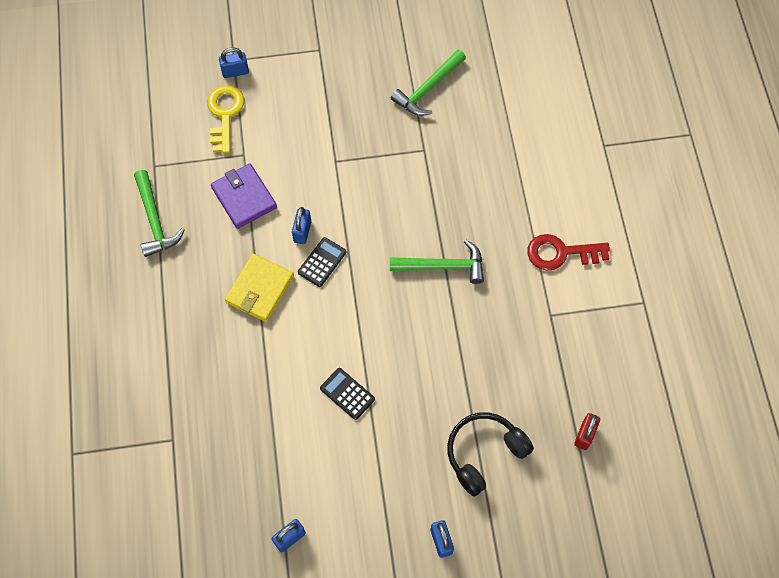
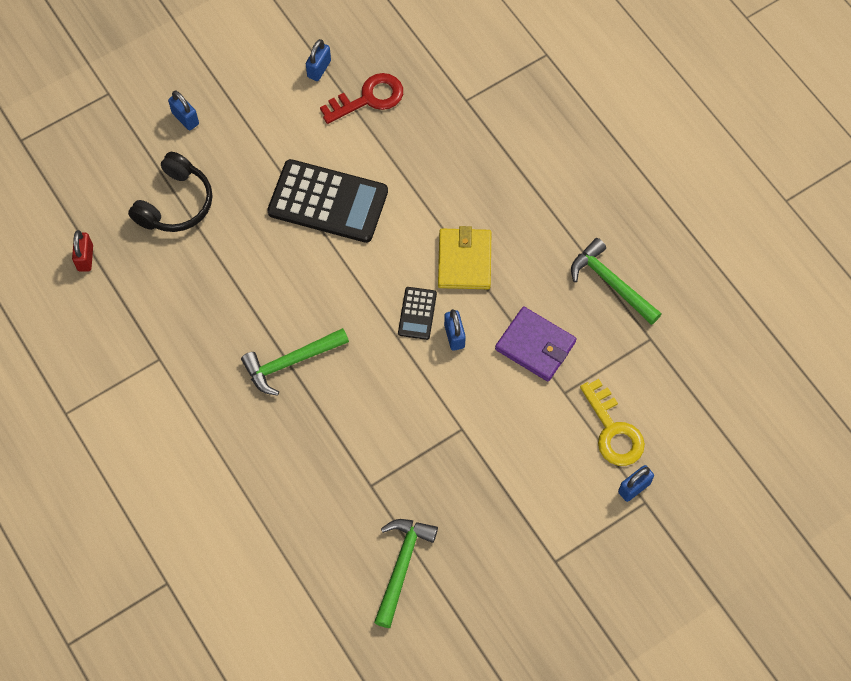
camera: 155 degrees right, 0 degrees up
(347, 394) = (328, 202): black calculator -> black calculator, size x2.11
(561, 253) = (171, 430): red key -> red key (369, 98)

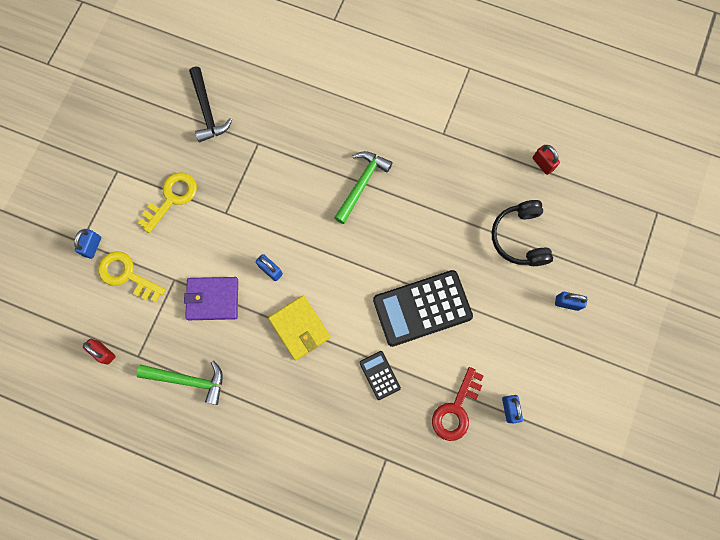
camera: 145 degrees right, 10 degrees up
(401, 566) = (207, 110): green hammer -> black hammer
(417, 313) = (305, 269): black calculator -> black calculator (379, 375)
(511, 485) = (172, 198): none -> yellow key
(684, 365) = (103, 352): none -> red padlock

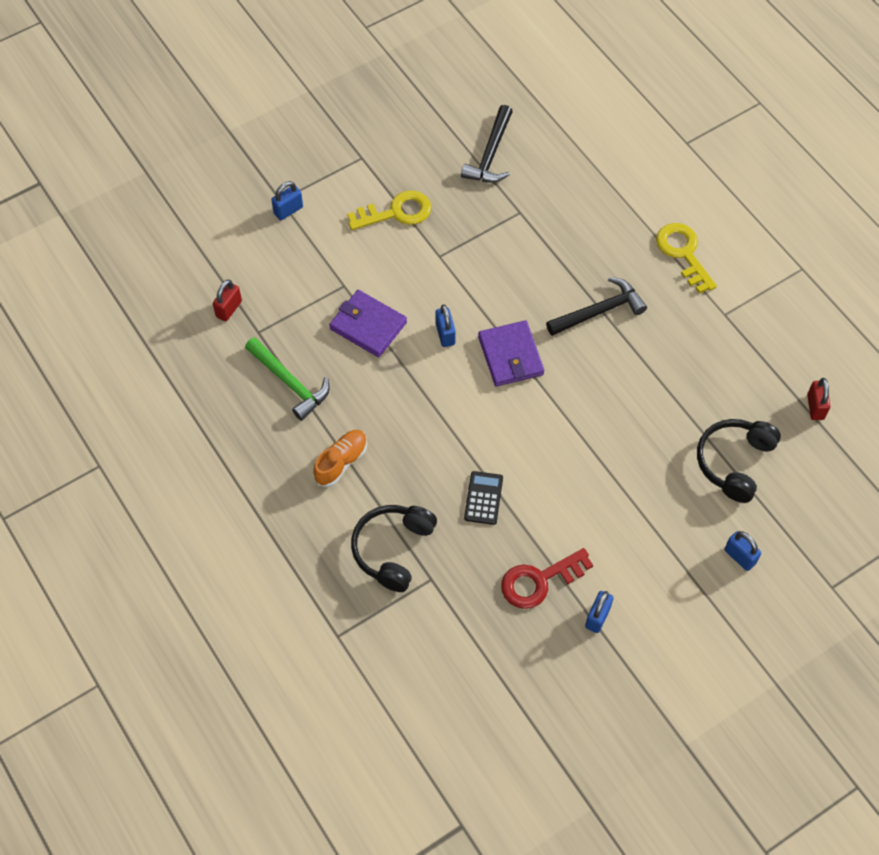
camera: 35 degrees right, 15 degrees down
(103, 352) = (229, 309): red padlock -> red padlock turned 45 degrees clockwise
(127, 275) = (302, 255): yellow key -> yellow key (683, 253)
(266, 415) = (341, 462): none -> orange shoe
(299, 328) = (434, 404): yellow wallet -> none
(325, 257) = (510, 356): none -> purple wallet
(346, 456) = (392, 549): none -> black headphones
(361, 184) = (599, 311): green hammer -> black hammer
(422, 308) = (576, 464): black calculator -> none

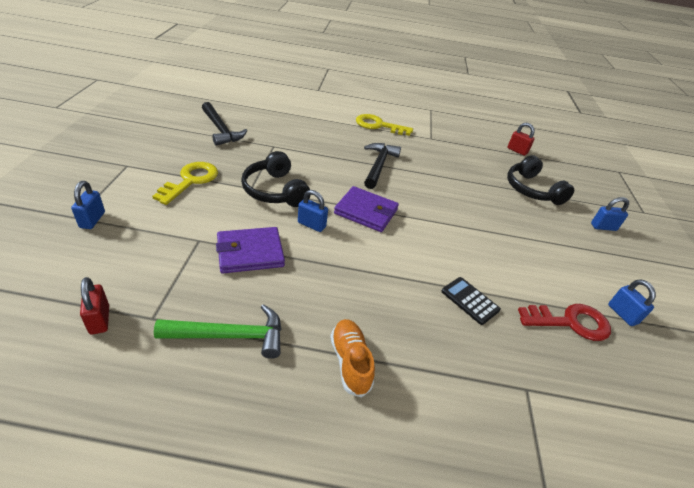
camera: 55 degrees left, 20 degrees down
(392, 549) = (475, 394): black headphones -> black headphones (274, 191)
(539, 581) = (570, 322): red key -> red key turned 105 degrees counterclockwise

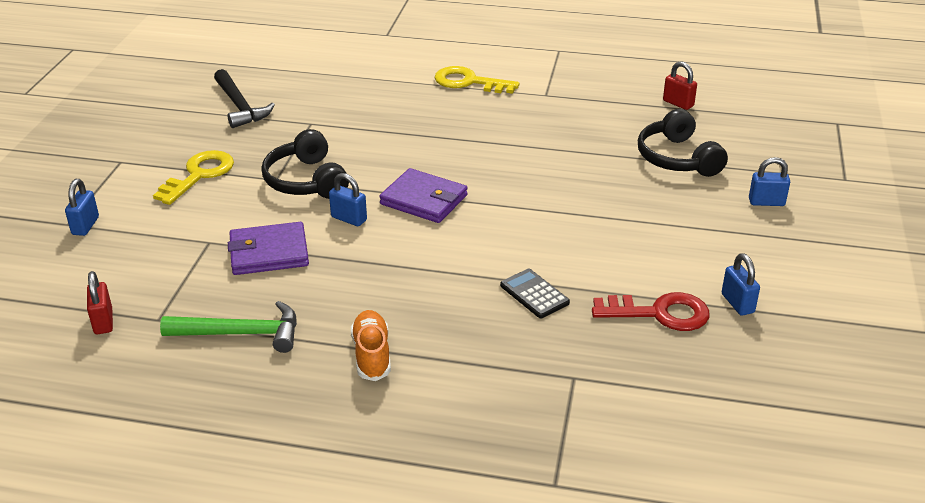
camera: 10 degrees right, 5 degrees down
(378, 165) = (455, 139): black hammer -> none

